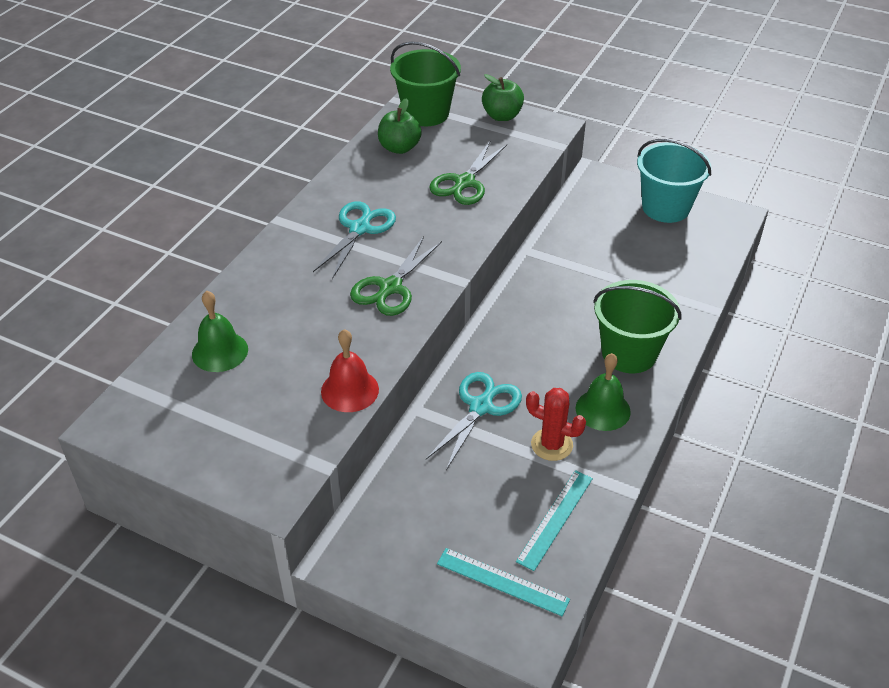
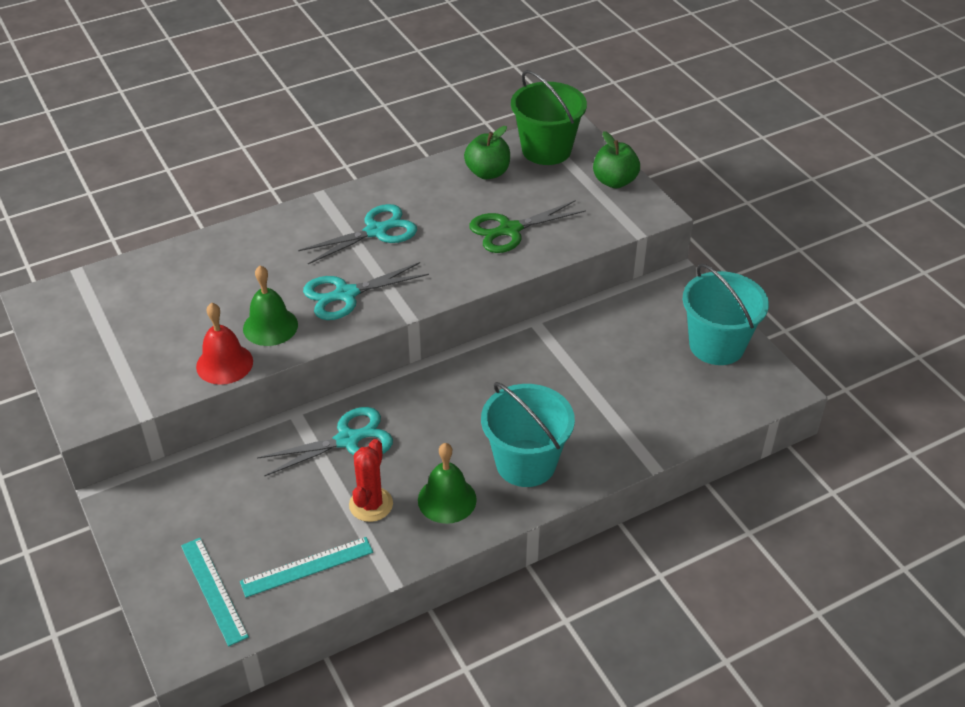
camera: 35 degrees right, 0 degrees up
(220, 351) = (166, 283): green bell -> green bell (270, 326)
(390, 288) = (346, 294): green scissors -> turquoise scissors
(551, 445) = (371, 504): red cactus -> red cactus turned 45 degrees clockwise
(629, 353) = (526, 463): green bucket -> turquoise bucket

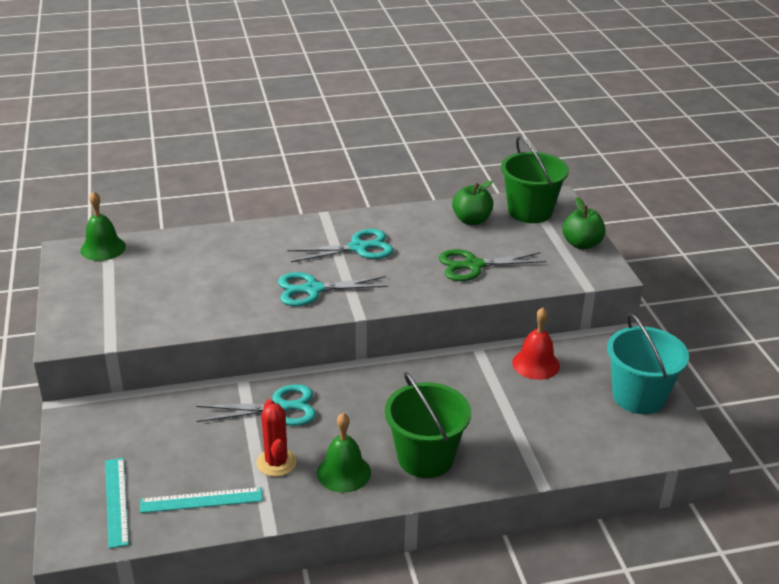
camera: 15 degrees right, 10 degrees down
(224, 364) = (191, 322): red bell -> red bell (536, 364)
(270, 326) = (240, 302): green bell -> green bell (103, 248)
(371, 504) = (276, 462): red cactus -> red cactus turned 45 degrees counterclockwise
(526, 463) = (425, 458): turquoise bucket -> green bucket

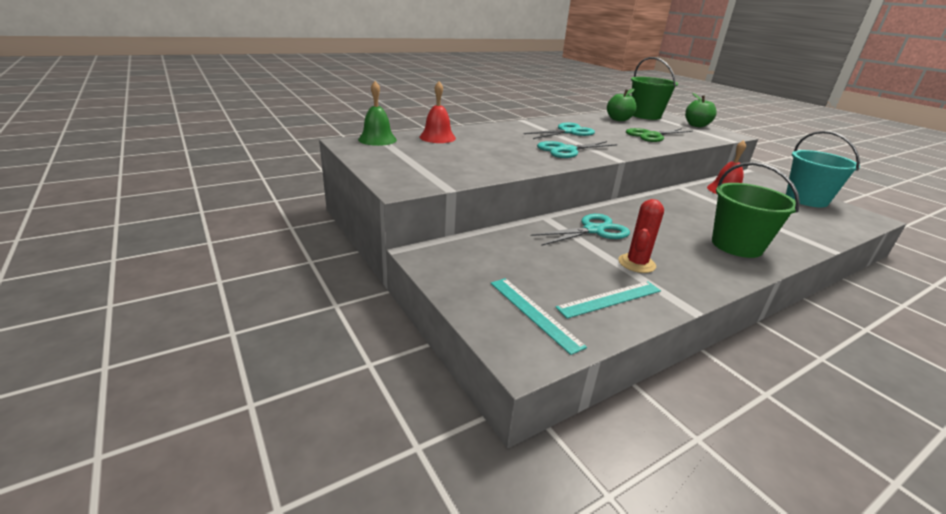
camera: 20 degrees left, 5 degrees down
(176, 249) = (437, 137): none -> red bell
(276, 462) = (636, 263): red cactus -> red cactus turned 60 degrees clockwise
(344, 472) = (695, 262): green bell -> none

